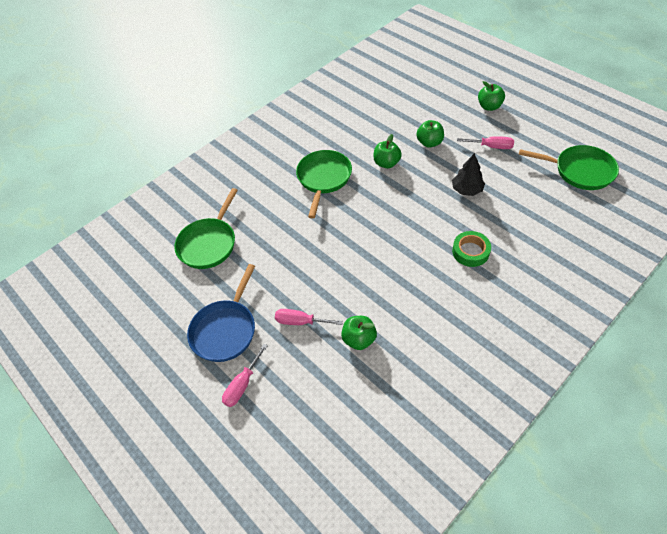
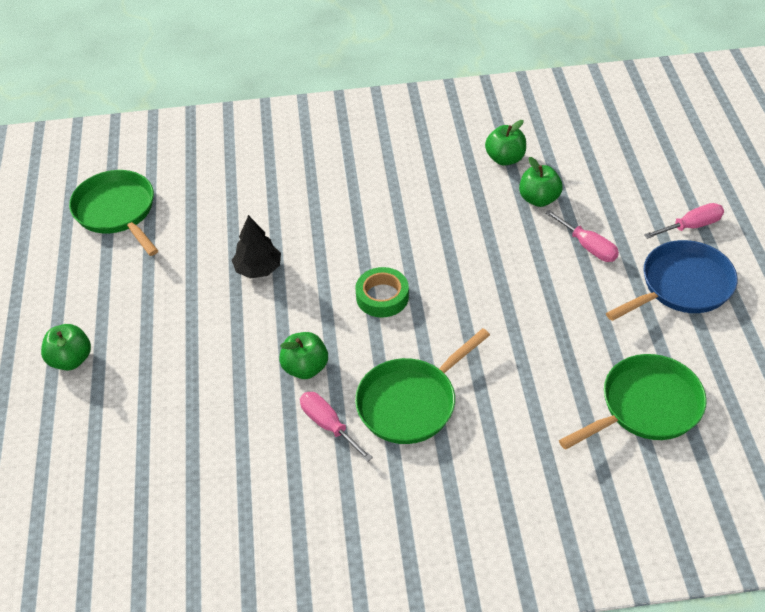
camera: 145 degrees left, 5 degrees down
(429, 143) = (216, 360): green apple -> green apple (505, 159)
(470, 251) = (341, 207): green tape -> green tape (382, 297)
(491, 147) = (156, 301): pink screwdriver -> pink screwdriver (328, 425)

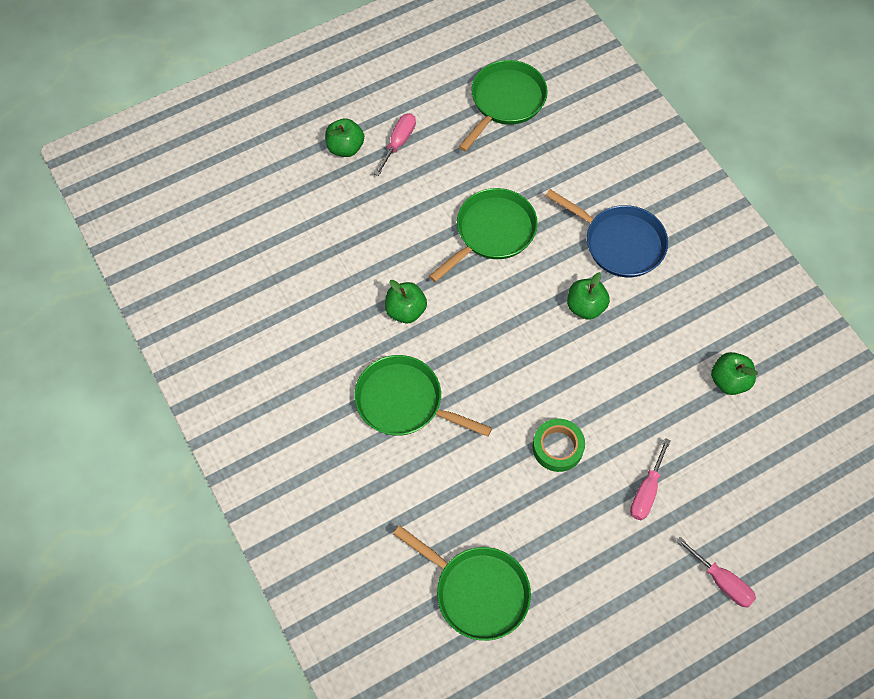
camera: 65 degrees right, 15 degrees up
(258, 269) = (492, 232): black tree -> green pan
(328, 425) = (358, 350): pink screwdriver -> pink screwdriver (399, 142)
(382, 297) = (505, 339): green tape -> green tape (557, 447)
(539, 199) = (688, 429): green apple -> green apple (585, 307)
(682, 286) = (635, 590): blue pan -> blue pan (619, 243)

